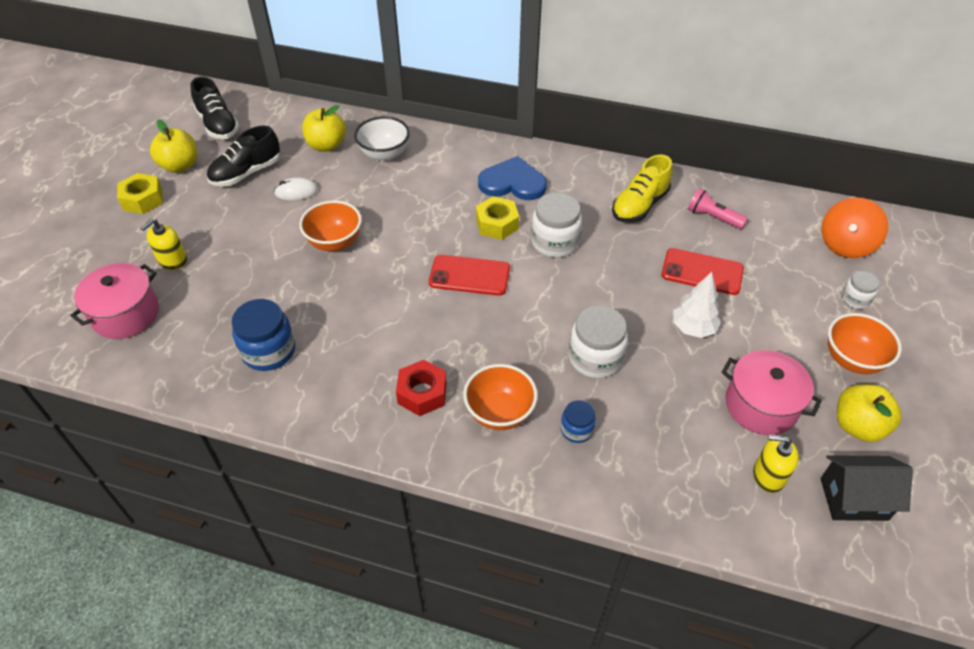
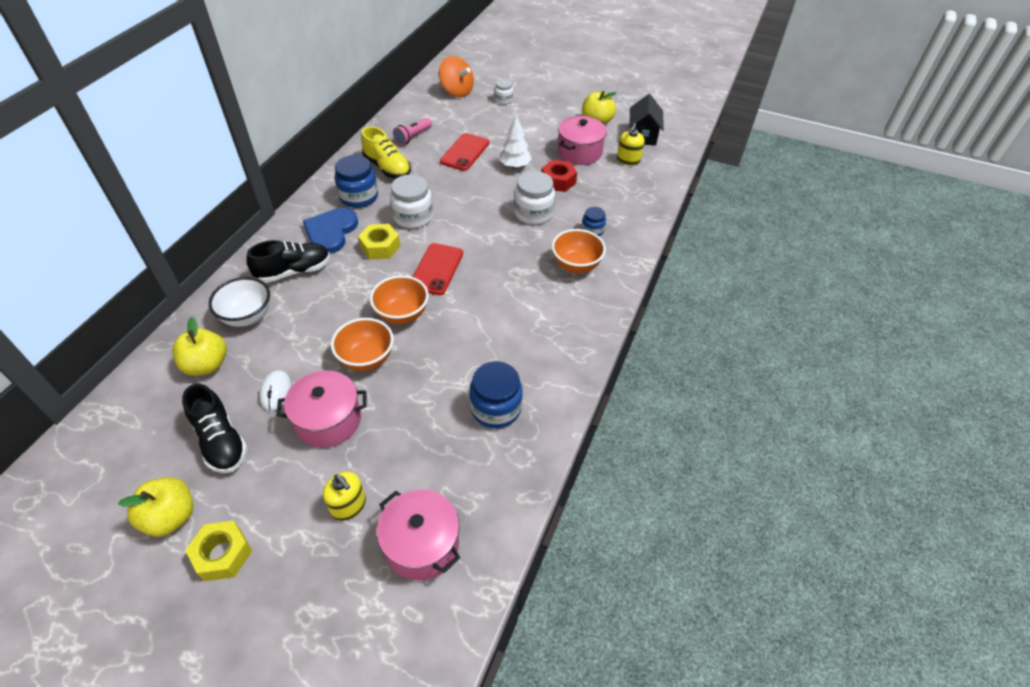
camera: 85 degrees left, 0 degrees up
(218, 125) = (103, 479): black shoe -> black shoe (294, 271)
(262, 231) = (328, 420): none -> pink pot
(422, 393) = (554, 306): red nut -> red nut (558, 181)
(577, 192) = (359, 197): none -> blue jar
(852, 360) = (550, 112): orange bowl -> orange bowl (402, 314)

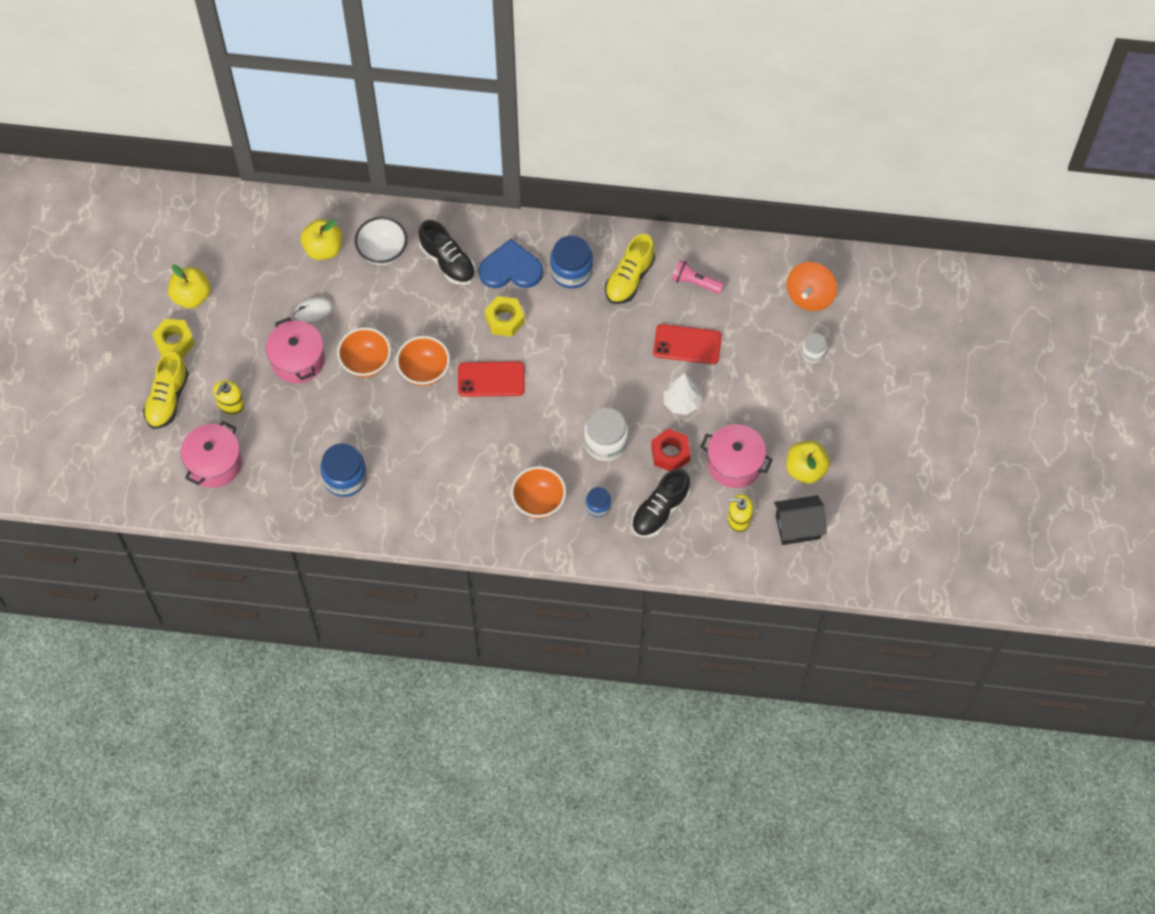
camera: 75 degrees right, 15 degrees up
(221, 441) = (258, 295): black shoe -> black shoe (660, 511)
(301, 584) = (167, 399): none -> yellow shoe
(413, 217) = (558, 332): white jar -> none

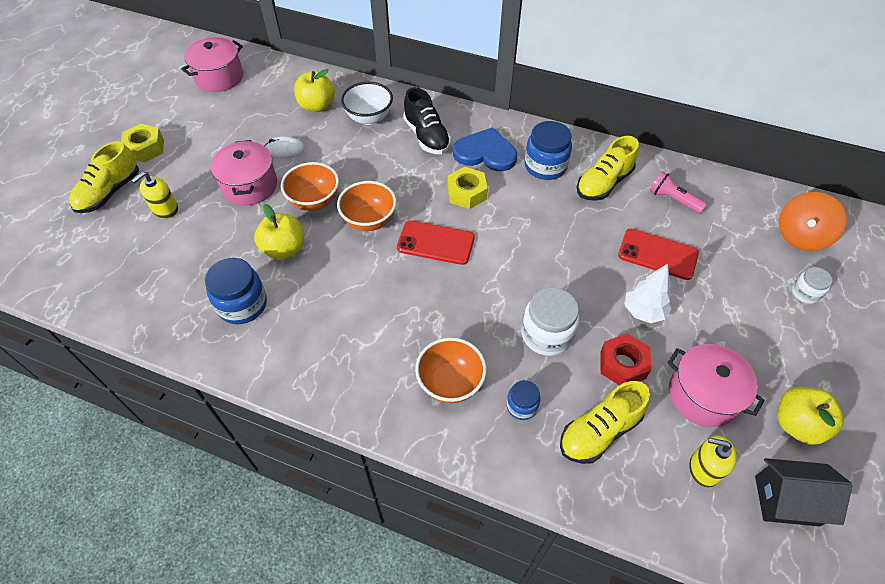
camera: 15 degrees right, 10 degrees down
(191, 296) = (182, 118): yellow apple -> yellow apple (284, 249)
(214, 463) = (117, 259): pink pot -> pink pot (219, 77)
(660, 511) = (599, 431): black shoe -> yellow shoe

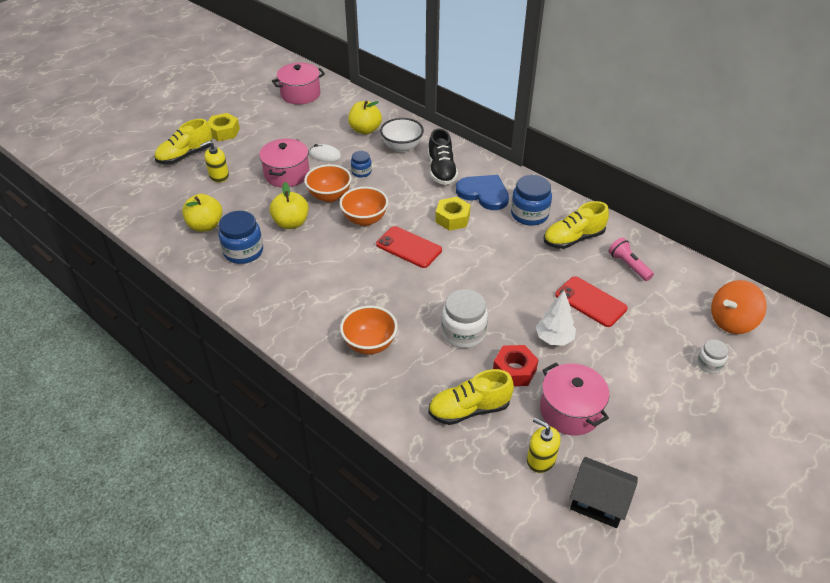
camera: 20 degrees right, 10 degrees down
(521, 406) = (417, 375): blue jar -> blue jar (361, 172)
(797, 424) = (641, 454): yellow apple -> yellow apple (205, 225)

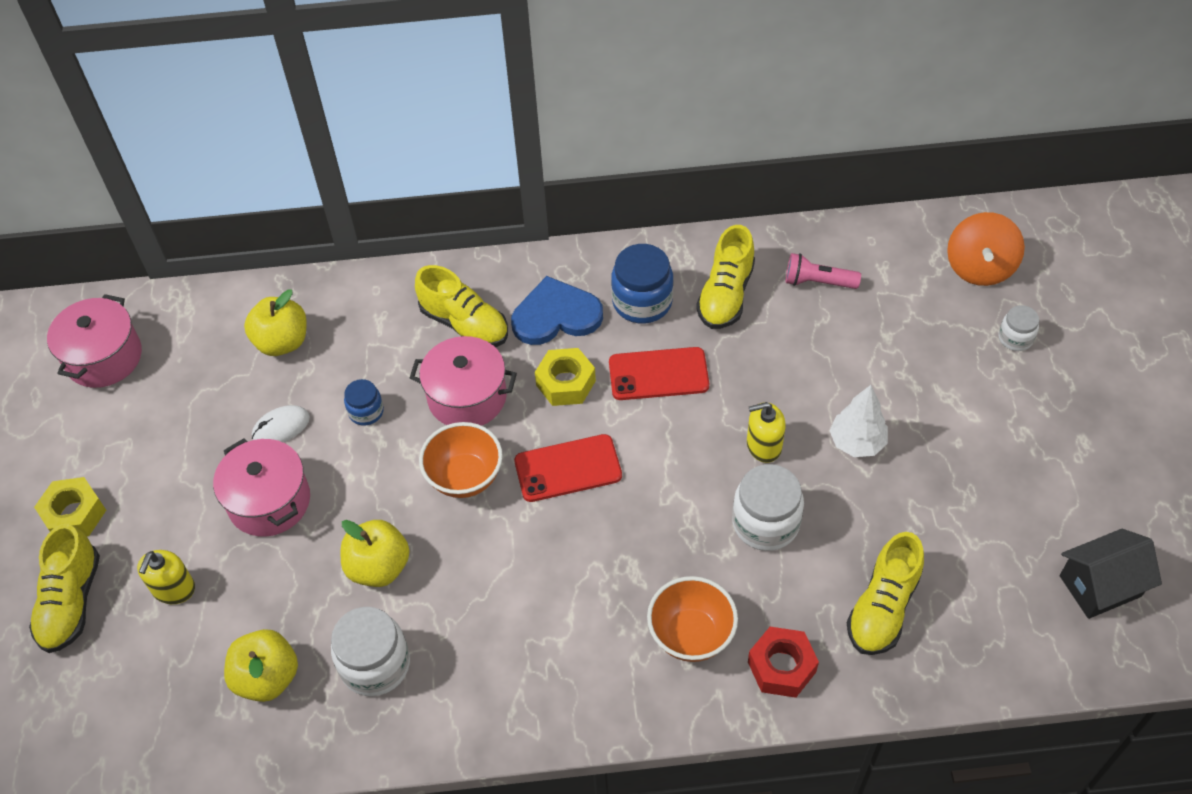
camera: 45 degrees left, 10 degrees up
(243, 252) = (375, 665): blue jar -> white jar
(329, 196) = (374, 483): orange bowl -> none
(402, 147) = (368, 329): white bowl -> none
(441, 170) = (464, 324): black shoe -> yellow shoe
(514, 370) = (867, 518): red nut -> red nut (781, 667)
(541, 460) = (1007, 594): yellow soap dispenser -> yellow soap dispenser (763, 445)
(570, 411) = (967, 512): pink pot -> pink pot (467, 397)
(590, 302) = (836, 363): red phone -> red phone (658, 374)

